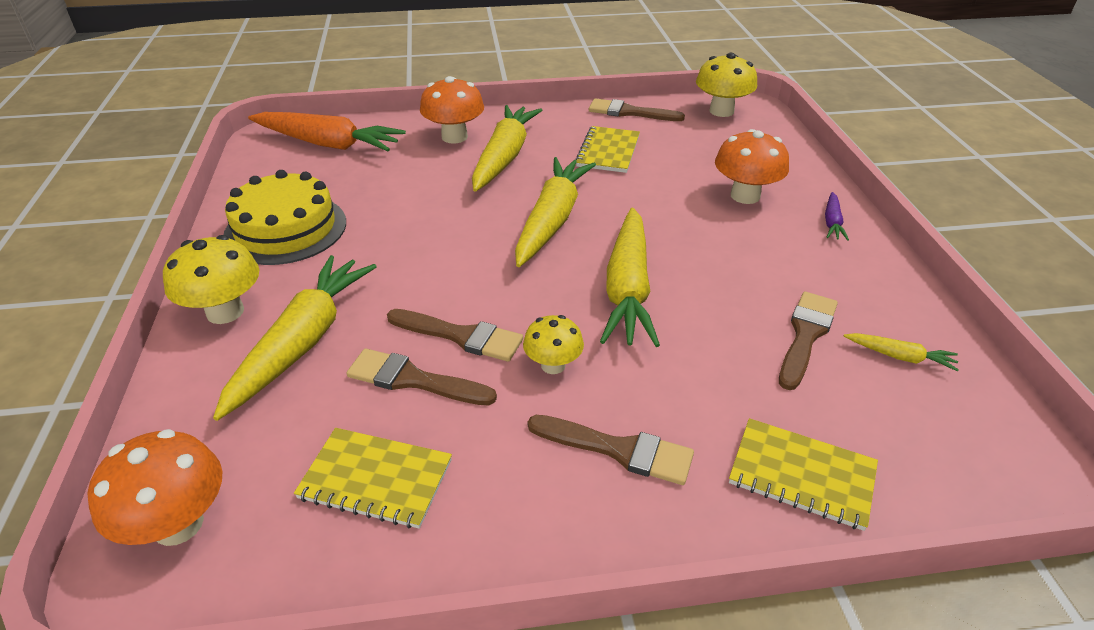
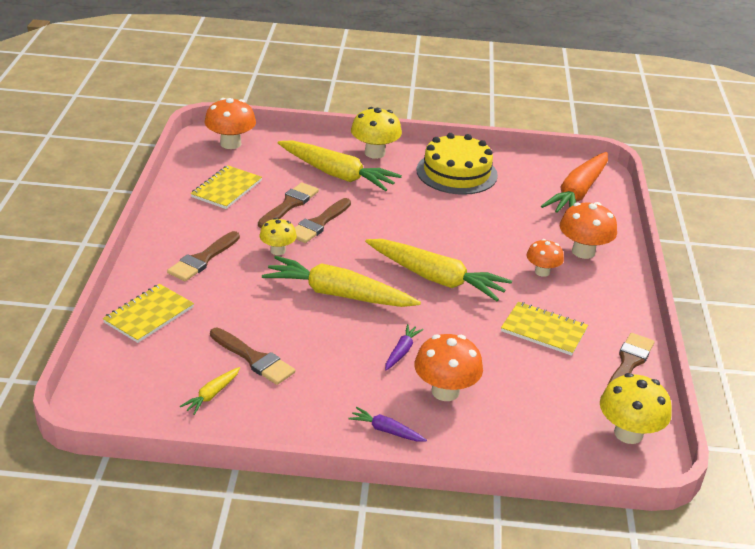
camera: 100 degrees right, 5 degrees down
(504, 157) = (542, 272): yellow carrot -> orange mushroom
(704, 228) = (401, 352): none -> purple carrot

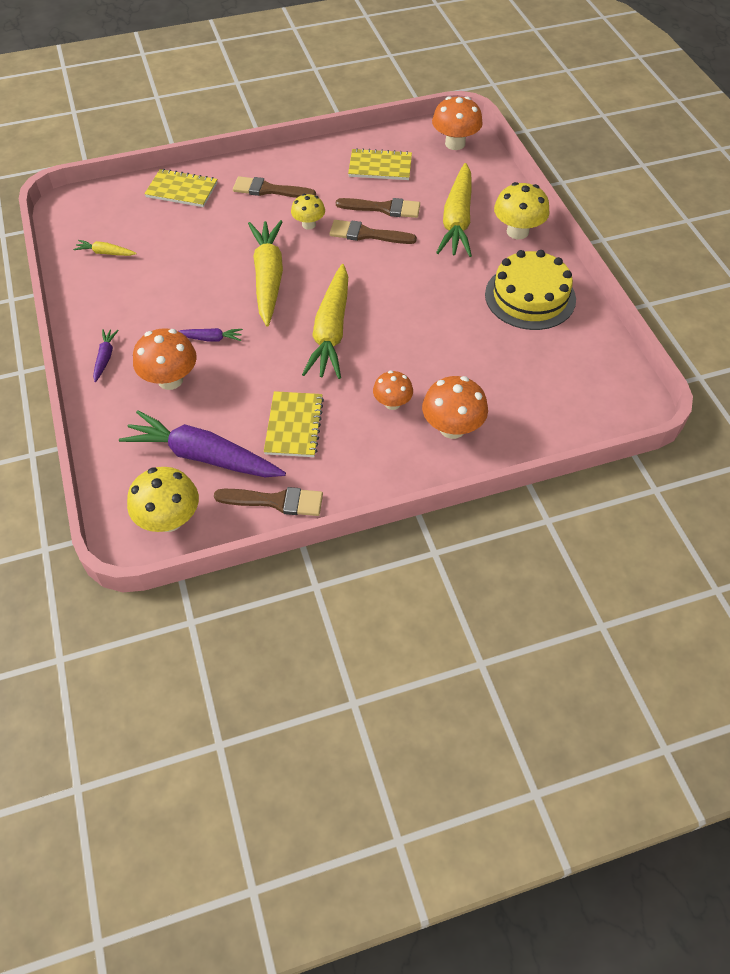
camera: 70 degrees right, 20 degrees up
(254, 359) = (157, 259): brown brush -> none
(558, 393) = (203, 456): none -> purple carrot
(578, 193) = (569, 400): orange carrot -> none

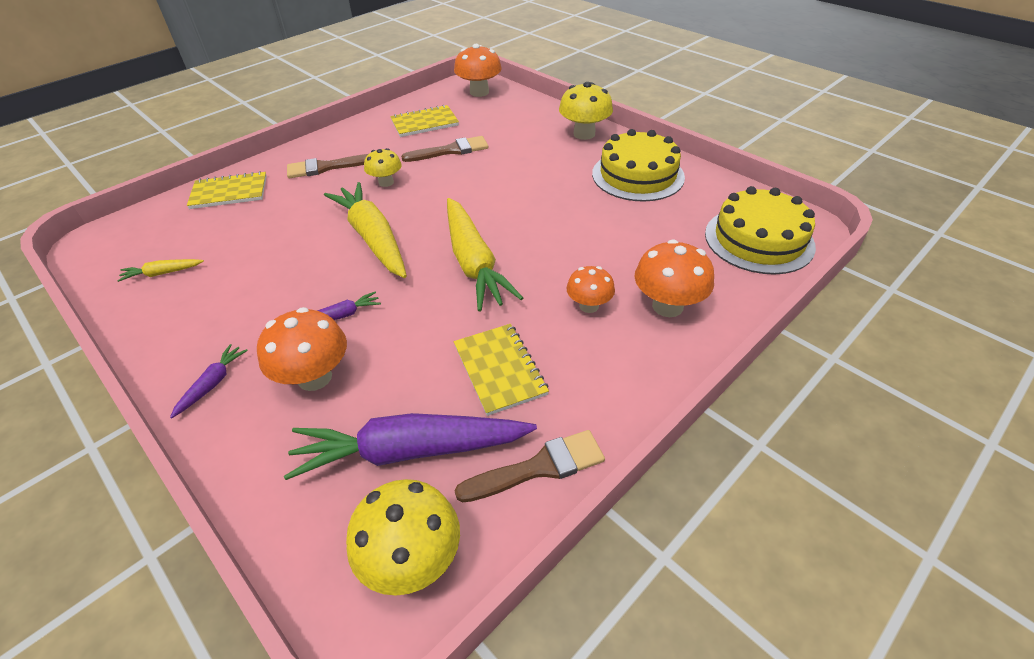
camera: 25 degrees left, 10 degrees down
(105, 358) = (212, 384): purple carrot -> purple carrot turned 45 degrees clockwise
(367, 234) = (450, 173): brown brush -> none
(457, 220) = (525, 140): yellow carrot -> none
(580, 402) = (759, 240): none -> yellow cake

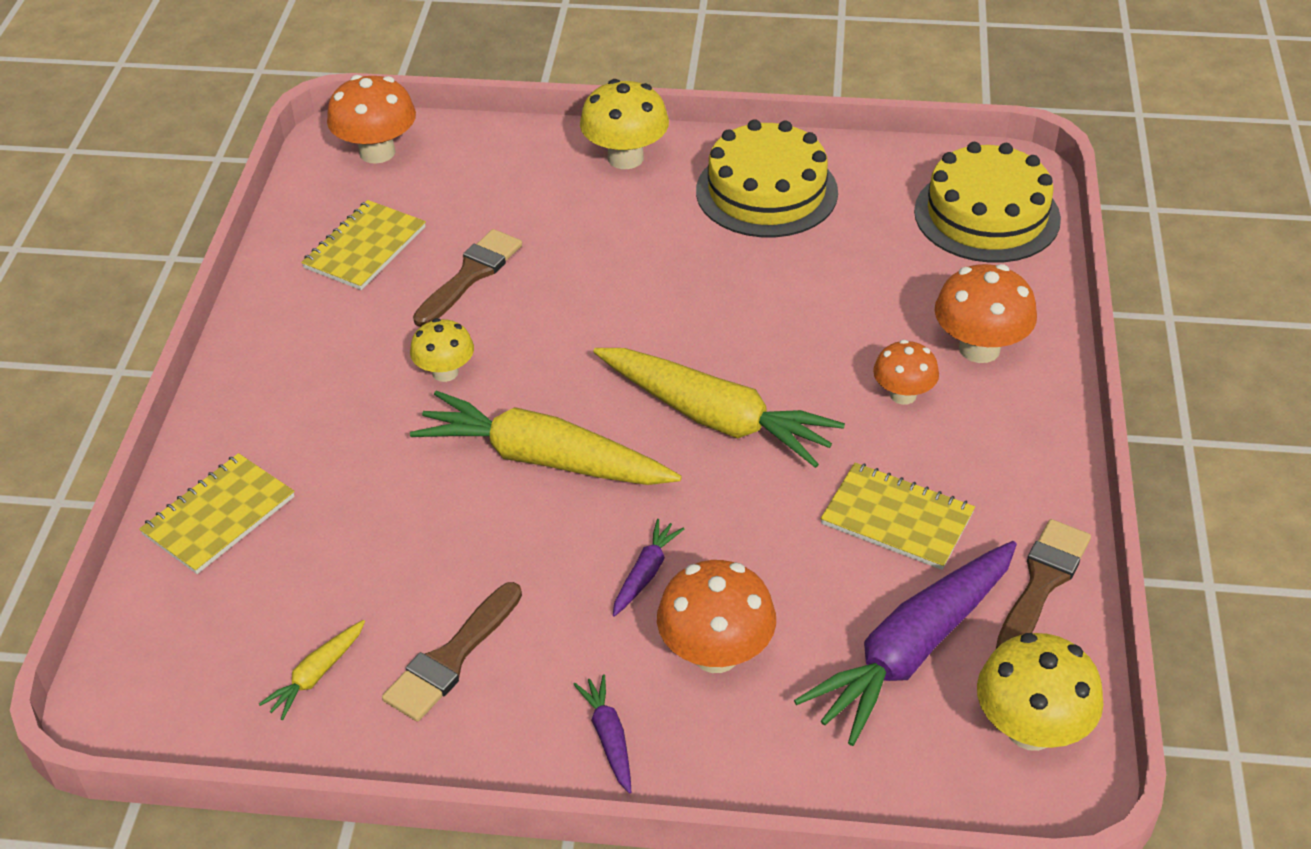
camera: 40 degrees left, 0 degrees up
(326, 167) = (316, 396): brown brush -> brown brush (451, 658)

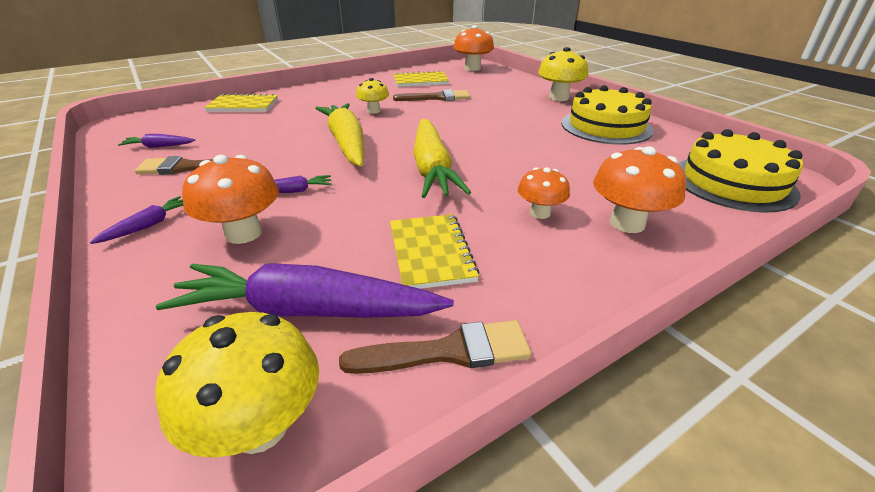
camera: 50 degrees right, 10 degrees down
(316, 675) = (159, 146): yellow carrot -> purple carrot

